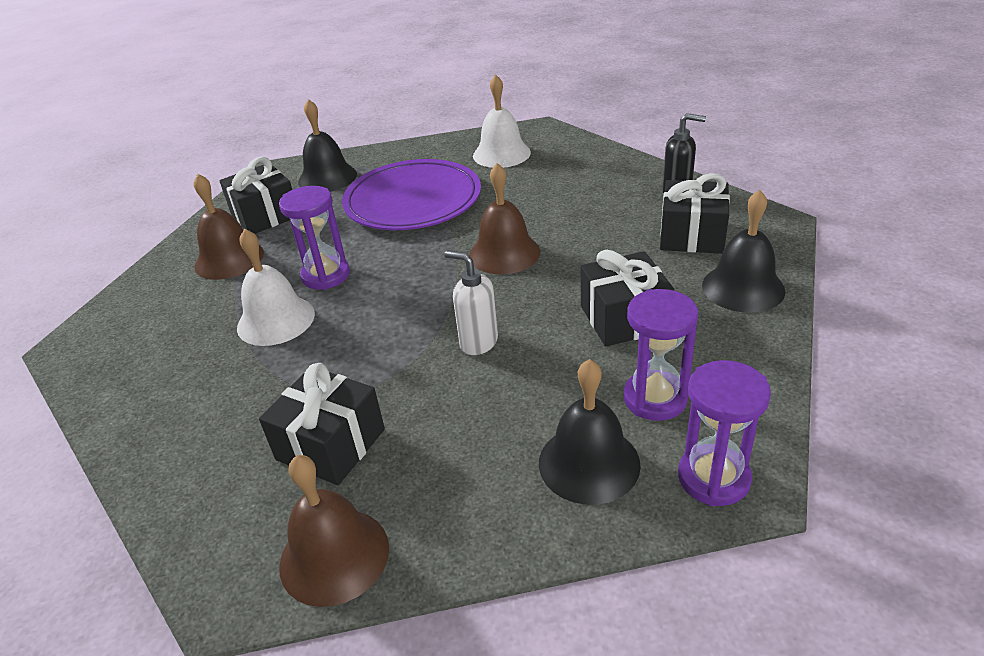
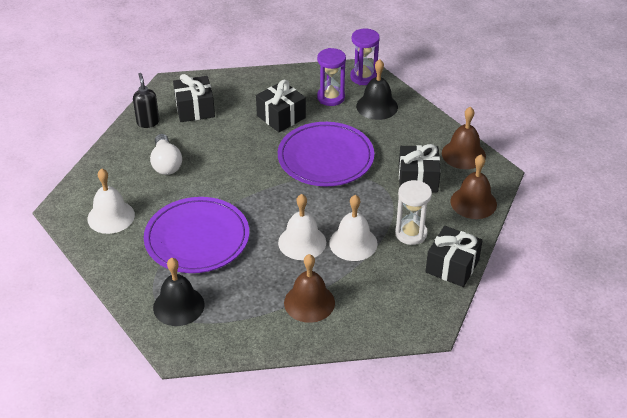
camera: 120 degrees left, 5 degrees up
(228, 387) = (411, 233): none -> white hourglass
(265, 215) = (248, 314): black gift -> black gift (452, 266)
(326, 275) = (302, 242): purple hourglass -> white bell
(478, 342) = (325, 158): white soap dispenser -> purple plate
(504, 253) = (243, 173): brown bell -> brown bell (473, 202)
(572, 197) = (166, 164): none -> white light bulb
(743, 287) = (237, 86): black bell -> none

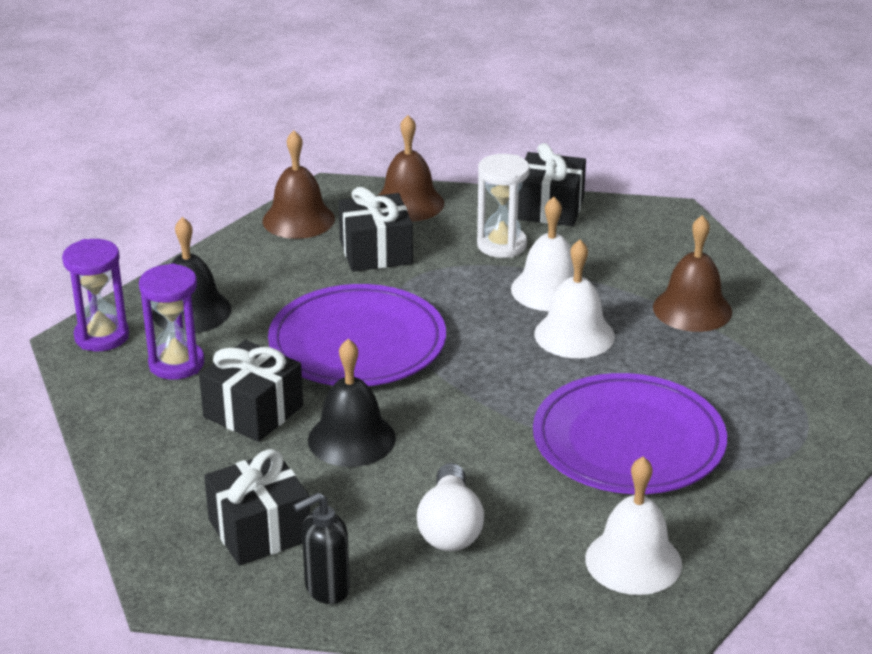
camera: 105 degrees left, 10 degrees down
(166, 164) = (450, 527): white light bulb -> white light bulb turned 120 degrees clockwise
(178, 306) = (784, 427): black bell -> black bell (351, 439)

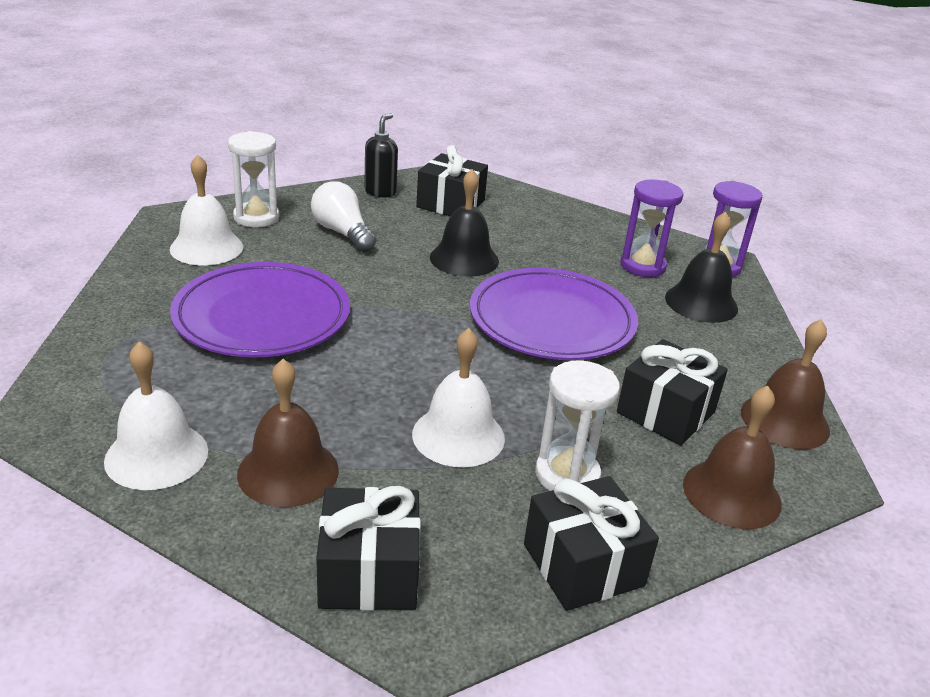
camera: 140 degrees right, 0 degrees up
(253, 411) = (548, 255): black gift -> black gift (369, 572)
(537, 596) = (256, 217): none -> white hourglass
(574, 335) = (386, 393): white bell -> white bell (156, 455)

